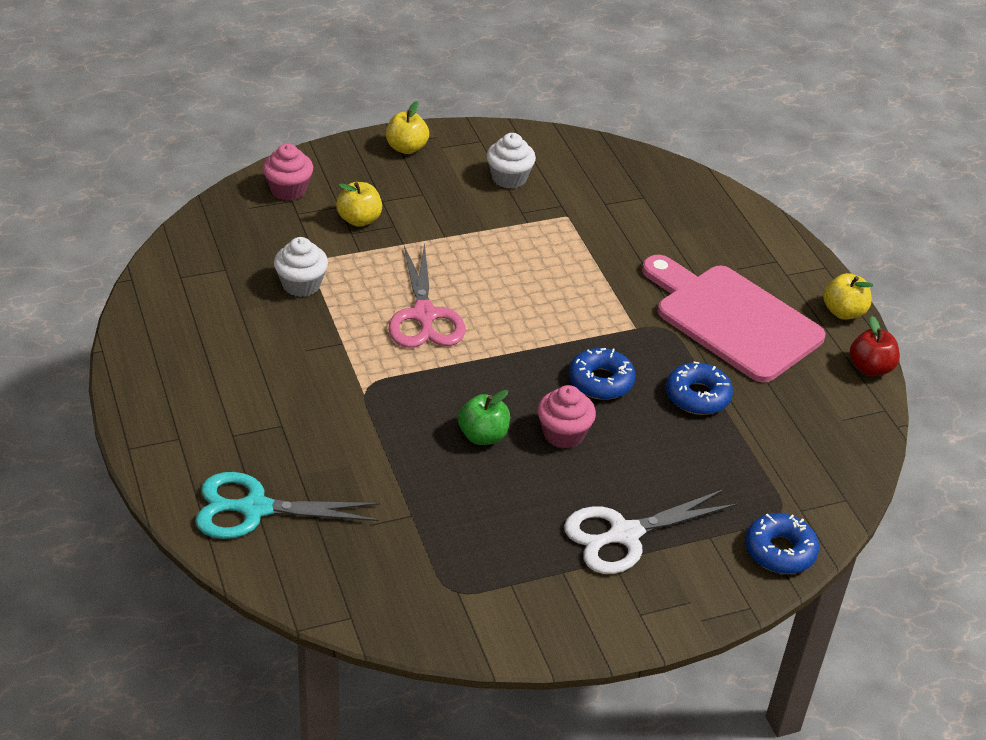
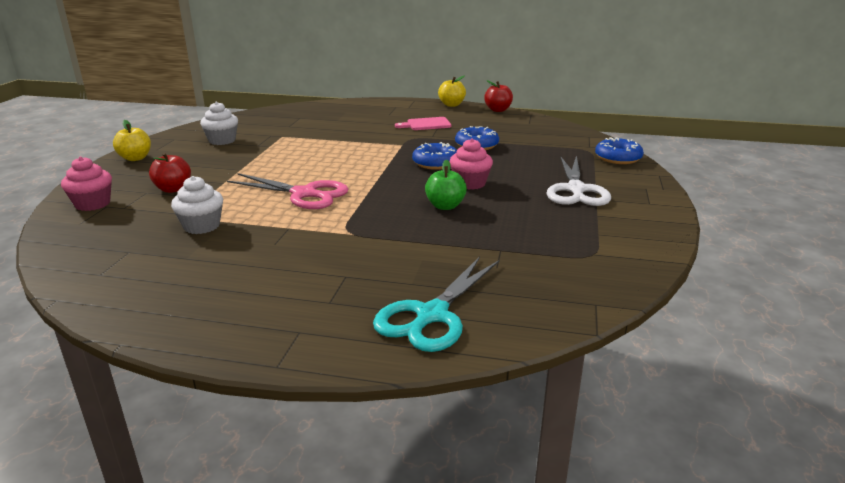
camera: 55 degrees left, 15 degrees down
(359, 220) = (173, 189): yellow apple -> red apple
(732, 319) = (426, 124): pink cutting board -> pink cutting board, size x0.44

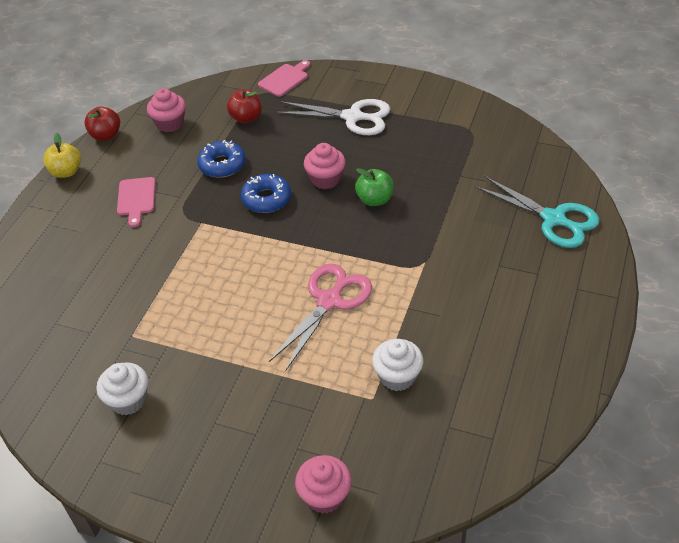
camera: 80 degrees left, 20 degrees up
(135, 158) = (172, 491): yellow apple -> none
(173, 189) = (294, 422): red apple -> red apple (246, 118)
(523, 125) = (170, 123): none -> pink cupcake
(618, 158) = (285, 79): blue donut -> pink cutting board

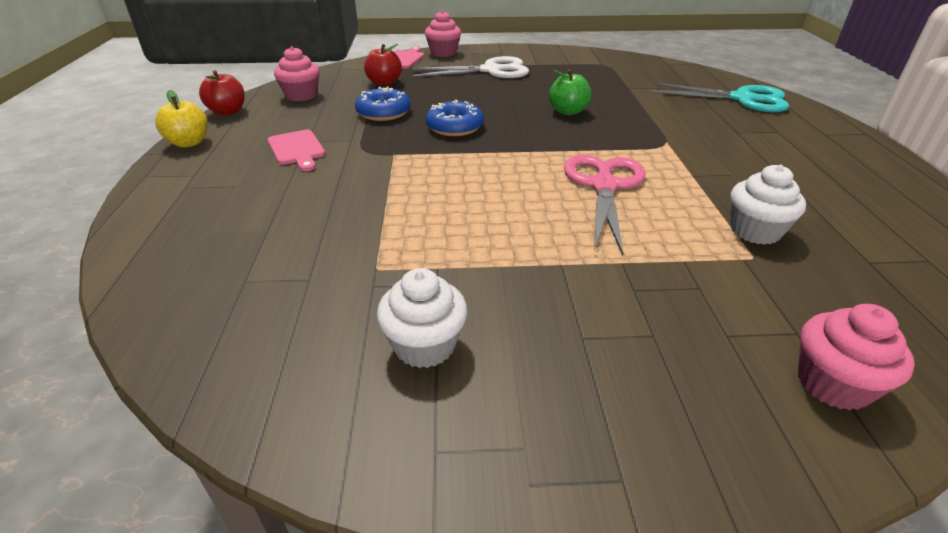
camera: 25 degrees left, 10 degrees down
(325, 179) = (504, 106): pink cupcake -> pink cupcake (443, 53)

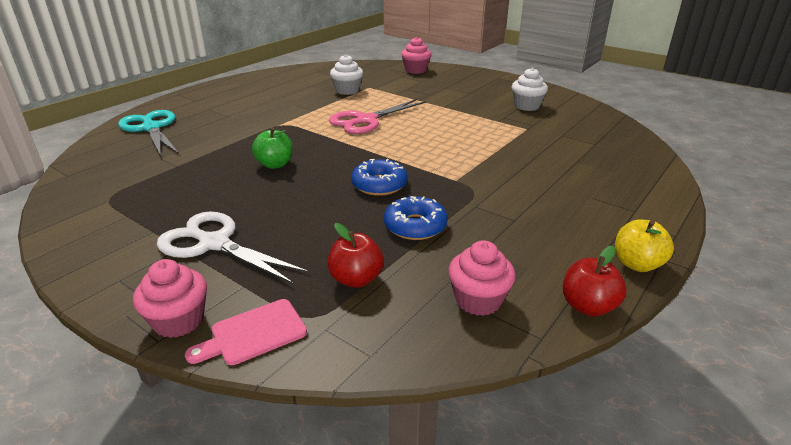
camera: 140 degrees left, 5 degrees down
(297, 149) = (529, 213): pink cutting board -> none

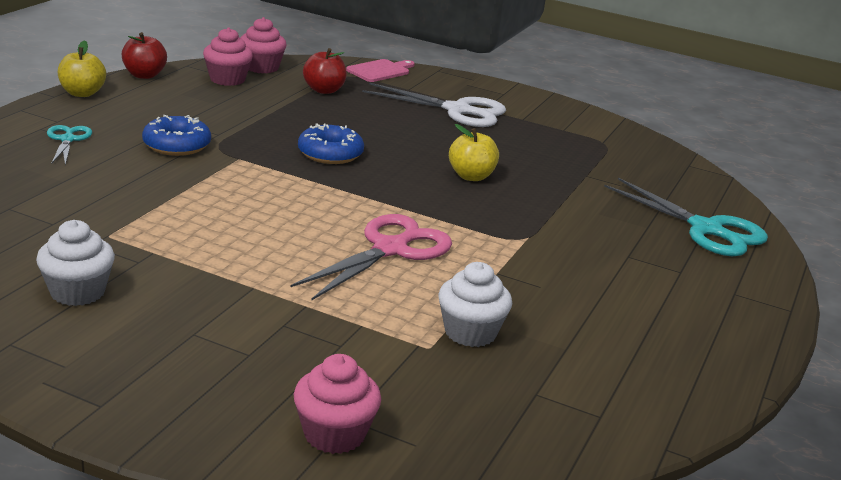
camera: 165 degrees right, 5 degrees down
(179, 320) = (435, 76): pink cupcake -> pink cupcake (261, 67)
(275, 164) = (471, 176): green apple -> yellow apple
(415, 226) = (282, 119): blue donut -> blue donut (177, 145)
(601, 197) = (67, 140): none -> turquoise scissors

